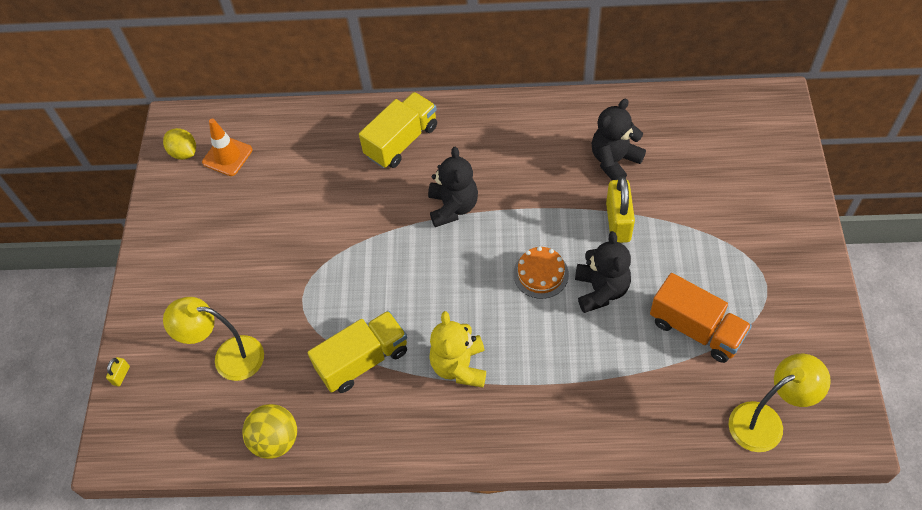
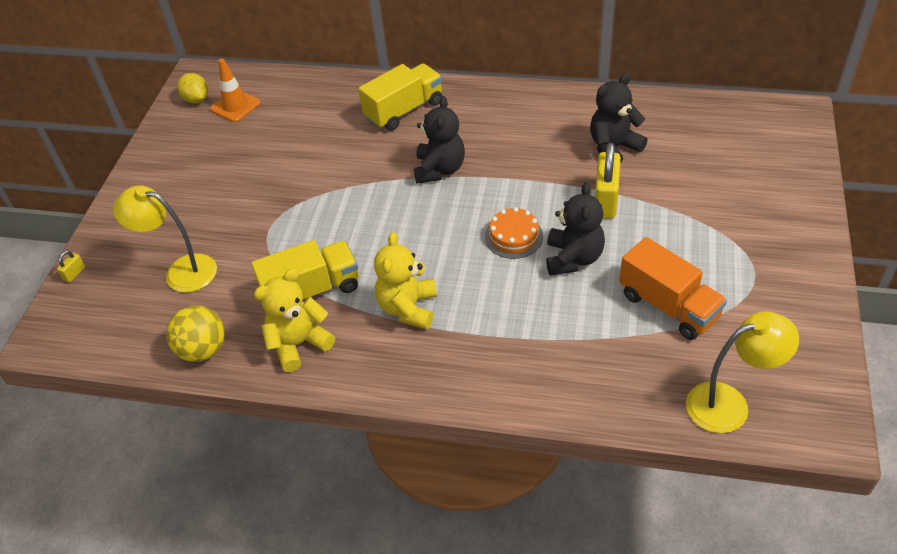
camera: 10 degrees right, 10 degrees down
(366, 420) = (299, 344): none -> yellow teddy bear

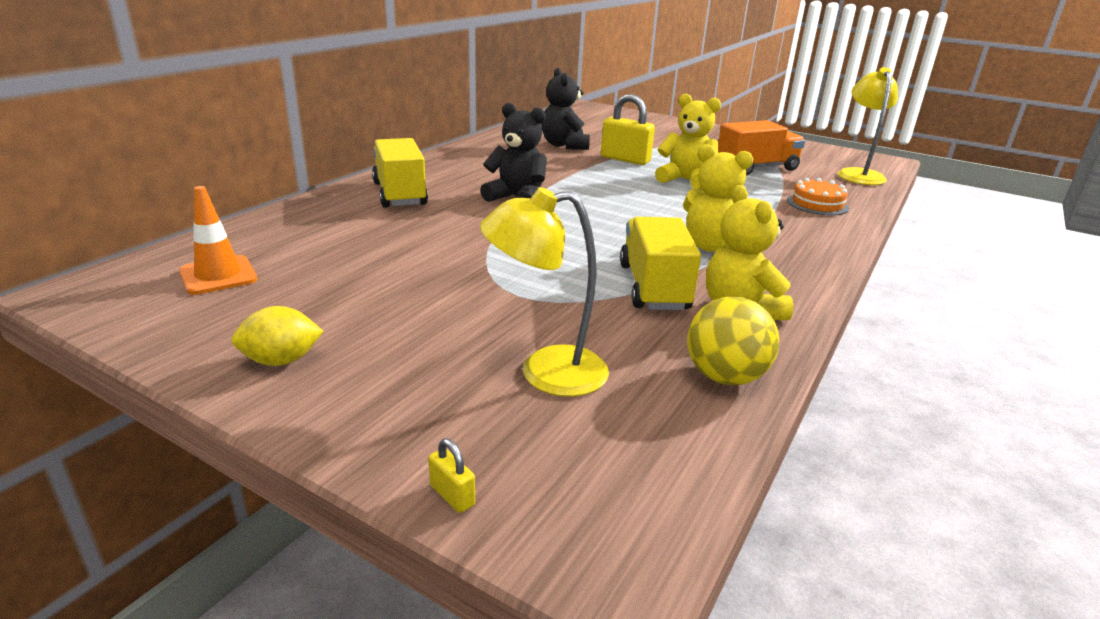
camera: 75 degrees left, 20 degrees down
(181, 271) = (545, 372): yellow lamp -> yellow lamp turned 45 degrees clockwise
(196, 99) = (142, 301): yellow lemon -> yellow lemon (281, 360)
(514, 236) = (642, 192): orange cake -> orange cake (817, 204)
(573, 258) = (686, 180): black teddy bear -> yellow teddy bear

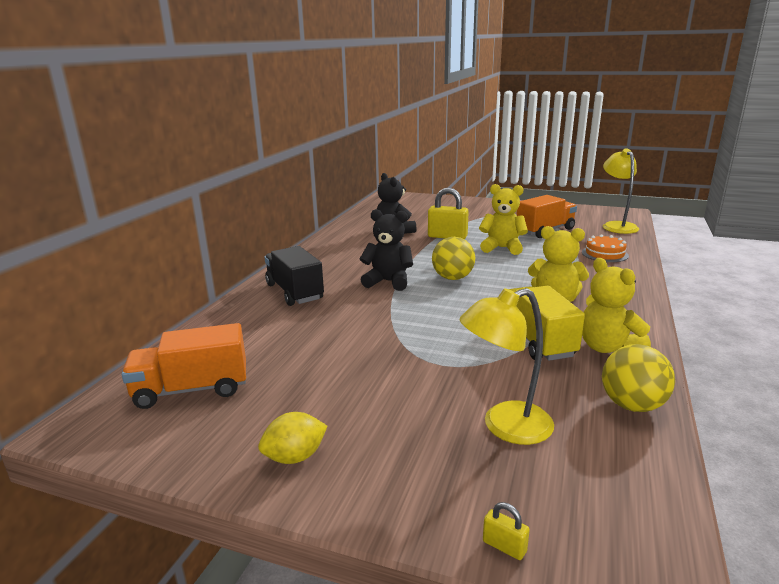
camera: 10 degrees left, 5 degrees down
(218, 275) = (192, 389): orange traffic cone -> orange truck
(400, 194) = (294, 292): yellow truck -> black truck
(599, 205) = (452, 278): none -> yellow ball

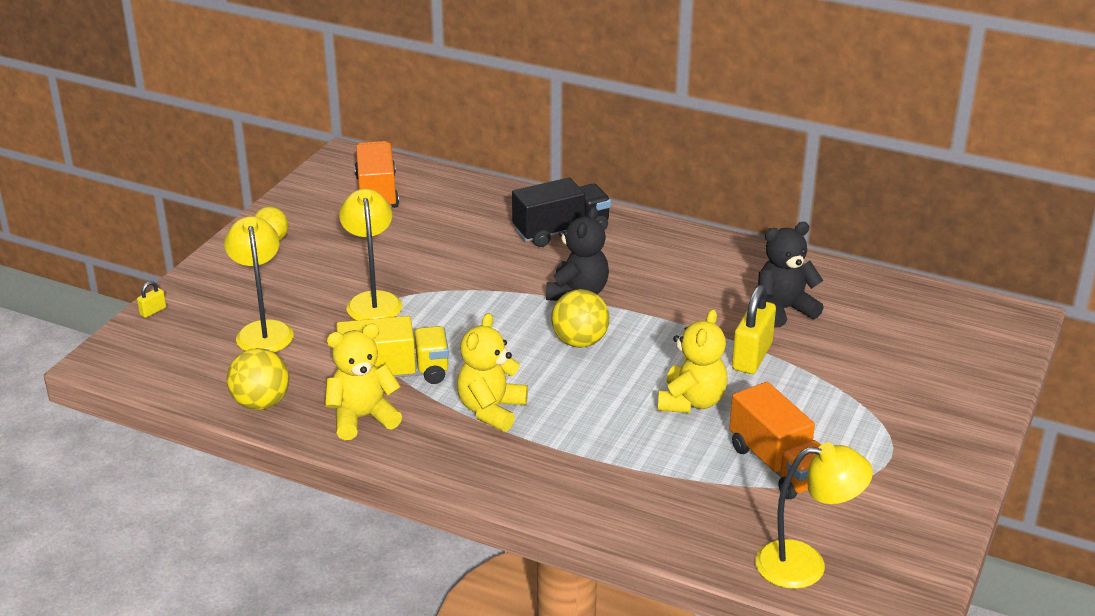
camera: 95 degrees right, 10 degrees up
(423, 364) = (373, 301): none -> yellow lamp
(605, 254) = (650, 502): orange cake -> none

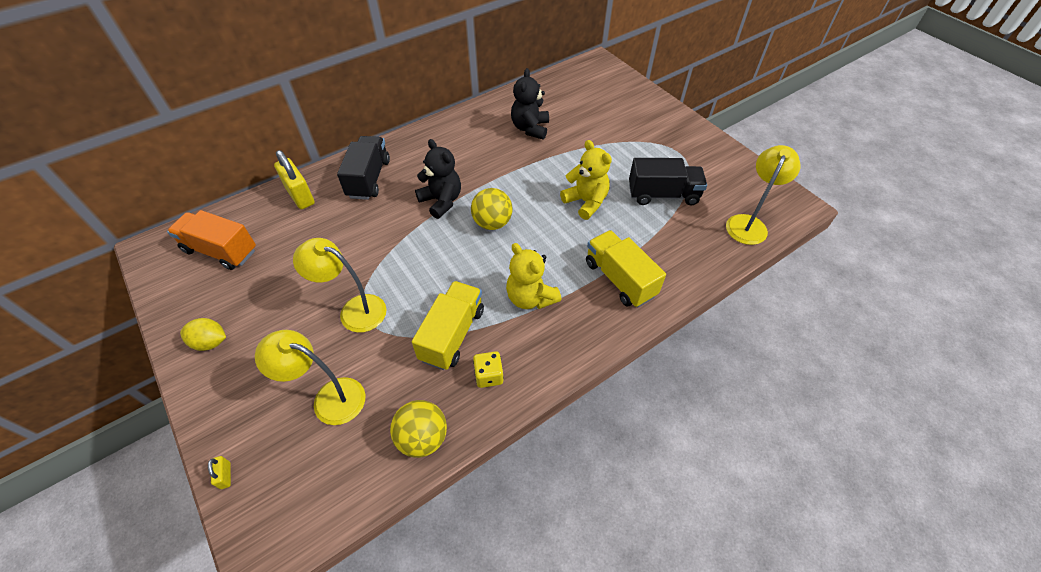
camera: 60 degrees left, 20 degrees up
(362, 418) = (489, 375): yellow teddy bear -> yellow dice
(583, 471) = (620, 279): none -> yellow truck
(752, 356) = (562, 159): yellow padlock -> yellow padlock (300, 195)
(778, 465) = (663, 195): orange truck -> black truck

